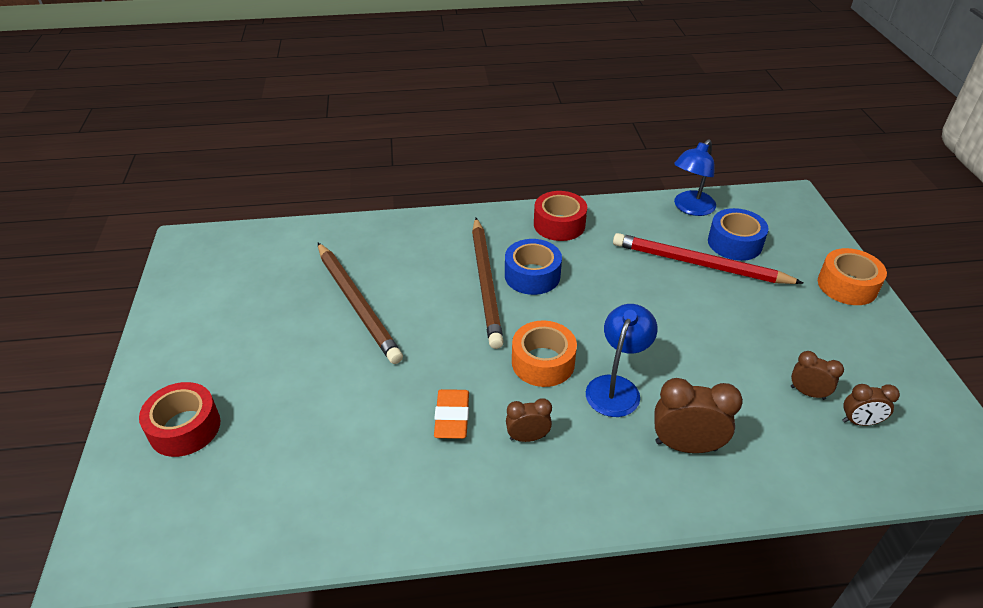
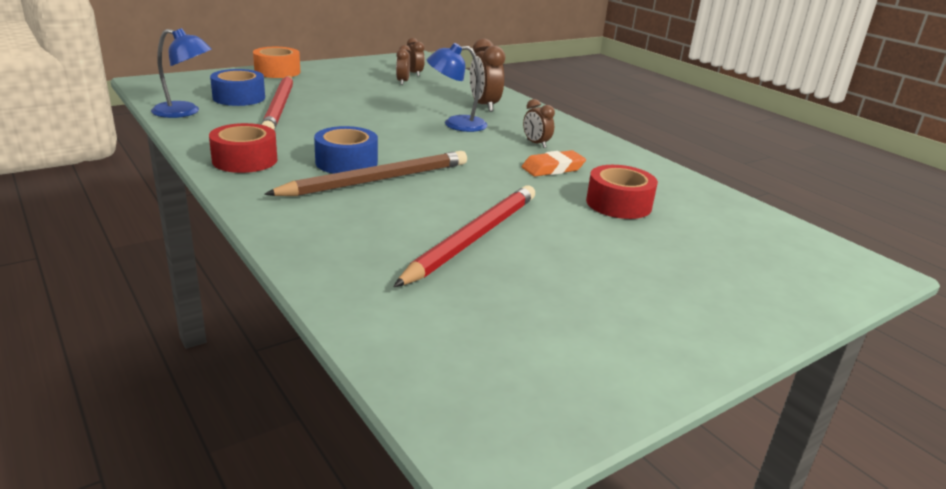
camera: 120 degrees left, 15 degrees down
(185, 428) = (734, 280): red tape -> red tape (618, 204)
(357, 304) = (473, 238): brown pencil -> red pencil
(543, 362) = (458, 147): orange tape -> none

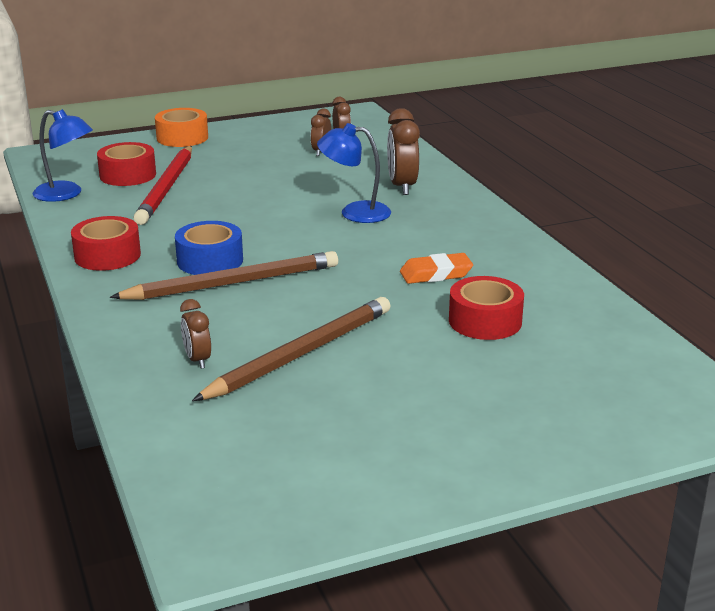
camera: 15 degrees right, 0 degrees up
(239, 98) = (128, 175): blue tape -> red tape
(473, 238) = (300, 354): red pencil -> brown pencil
(536, 144) = (435, 240): brown clock -> brown clock (197, 360)

